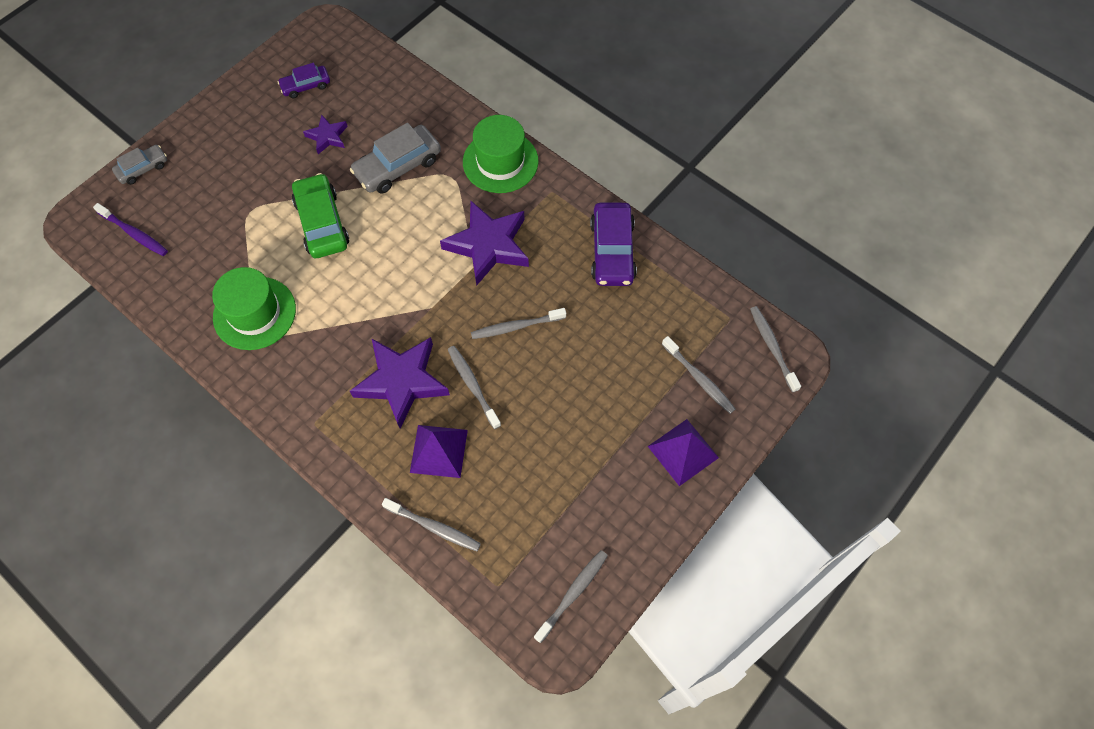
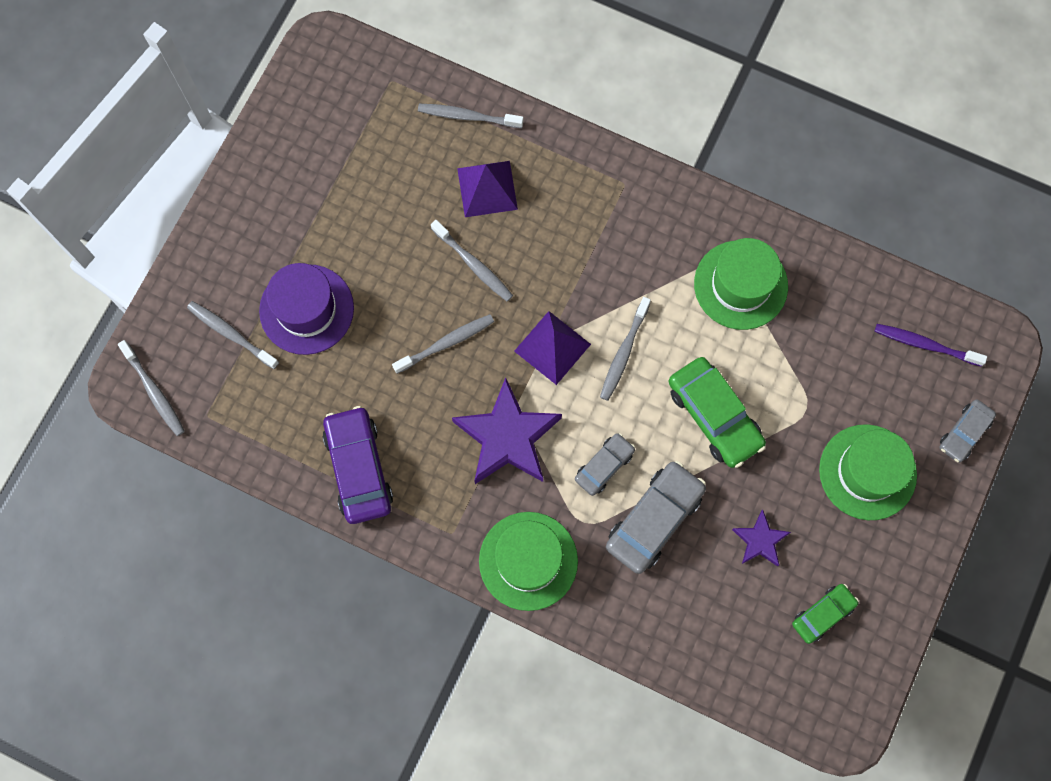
camera: 165 degrees right, 10 degrees up
(228, 160) = (867, 472): none -> green hat
(306, 86) = (823, 614): purple car -> green car
(402, 381) = (550, 250): purple star -> none
(421, 209) = (604, 466): none -> grey car
(573, 594) = (319, 91): grey toothbrush -> grey toothbrush (623, 353)
(629, 383) = (306, 309): none -> purple hat
(683, 452) = (236, 250): purple pyramid -> purple pyramid (552, 347)

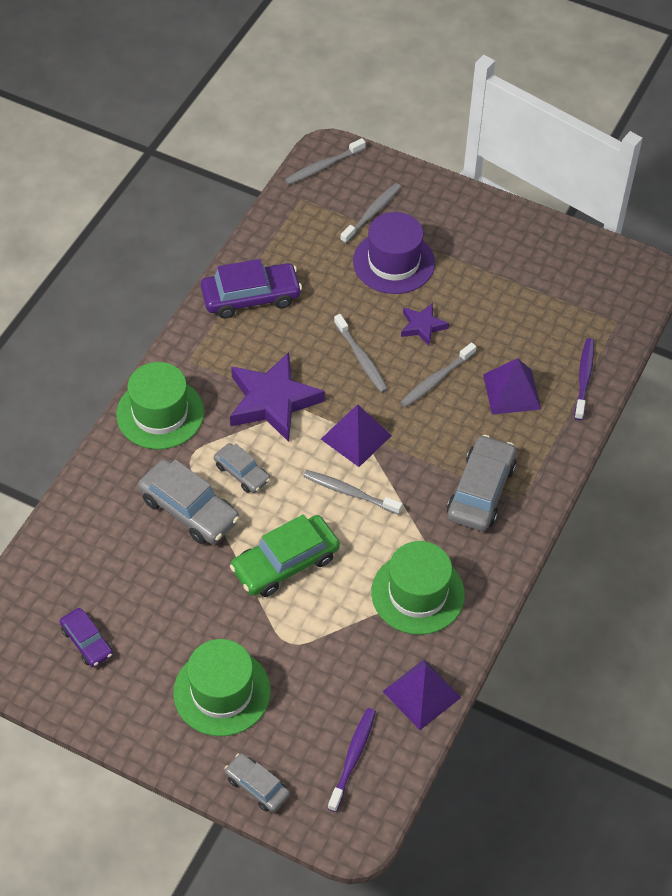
camera: 90 degrees right, 20 degrees down
(467, 116) = (584, 378): grey toothbrush -> purple toothbrush
(615, 222) = (481, 491): none -> grey car
(760, 540) = (162, 594): purple star -> purple star (422, 326)
(823, 614) = (87, 642): green car -> purple car
(852, 282) = (421, 694): none -> purple pyramid

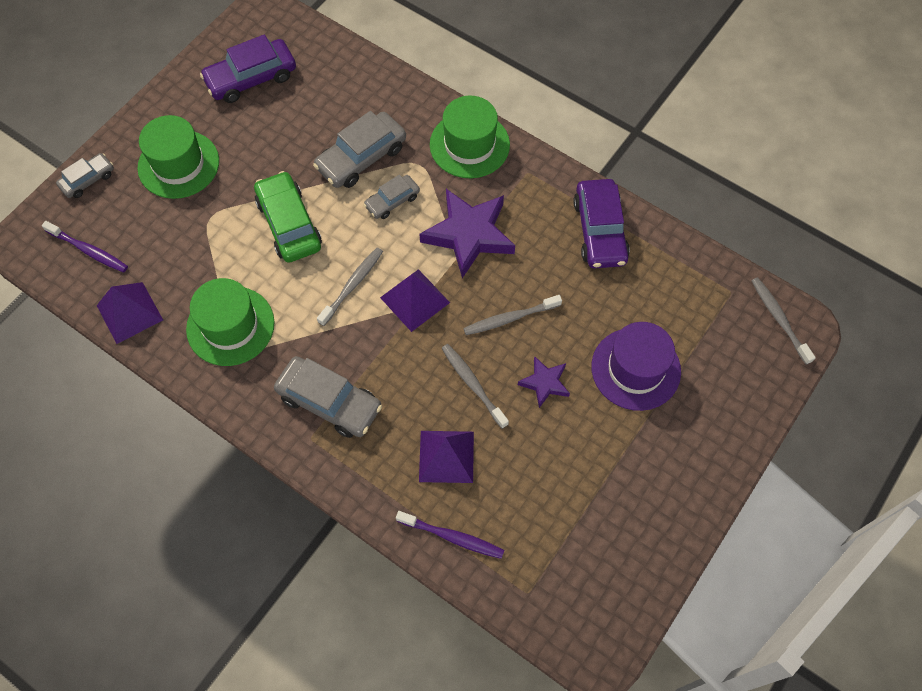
camera: 100 degrees right, 10 degrees up
(87, 642) = (251, 78): purple car -> purple car, size x1.71
(372, 213) = (707, 358): grey toothbrush -> none

